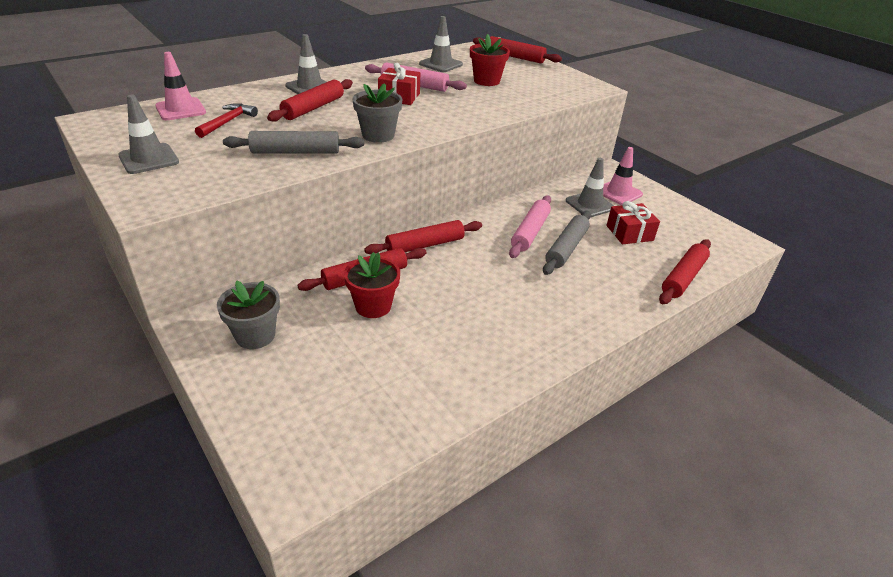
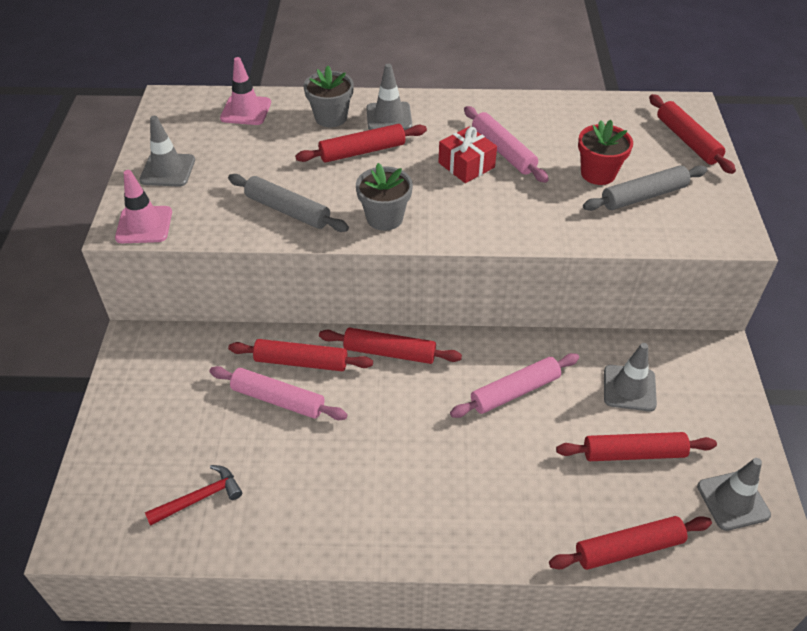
camera: 40 degrees right, 10 degrees up
(228, 122) = (269, 144): red hammer -> red hammer (200, 498)
(255, 335) = (165, 377): grey flower pot -> grey flower pot (331, 117)
(373, 306) = (278, 399): red flower pot -> pink rolling pin
(440, 64) = (573, 124): grey traffic cone -> grey traffic cone (733, 500)
(566, 248) = (532, 434): grey rolling pin -> grey rolling pin (643, 196)
(618, 193) = (688, 388): pink traffic cone -> pink traffic cone (144, 225)
(629, 233) = (633, 453): red gift -> red rolling pin

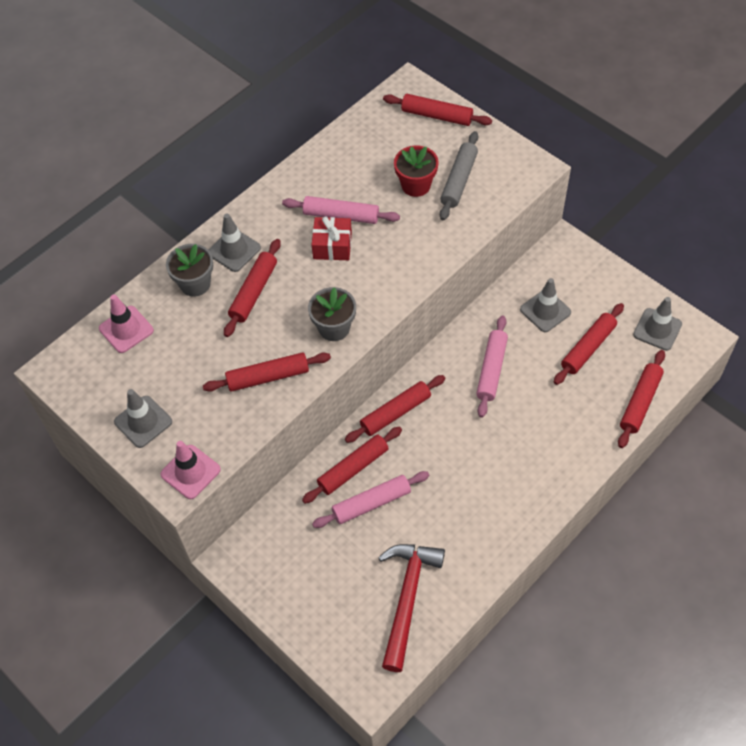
camera: 45 degrees left, 10 degrees up
(200, 498) = (407, 598): red hammer -> red hammer, size x1.77
(288, 210) = (268, 377): grey rolling pin -> red rolling pin

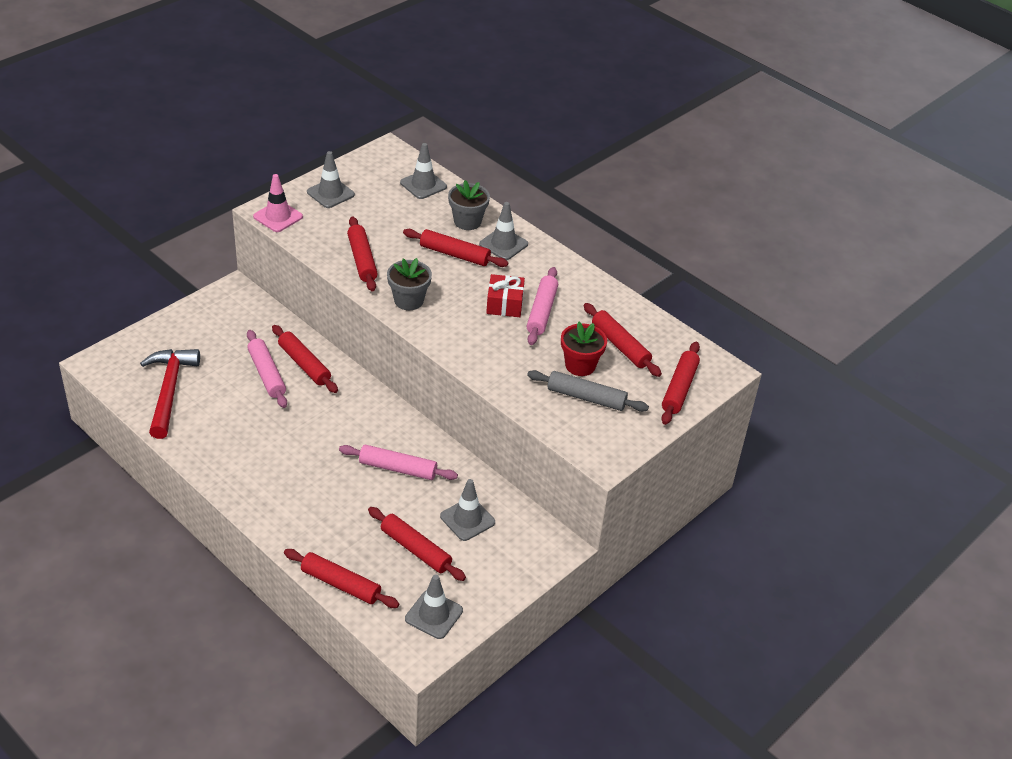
camera: 85 degrees right, 15 degrees down
(126, 329) = (423, 185): pink traffic cone -> grey traffic cone
(395, 413) = (358, 396): red rolling pin -> red rolling pin (620, 346)
(407, 598) = (169, 390): red hammer -> red hammer turned 105 degrees counterclockwise

